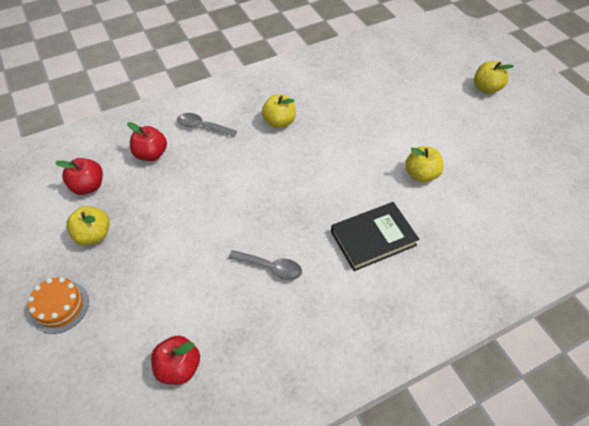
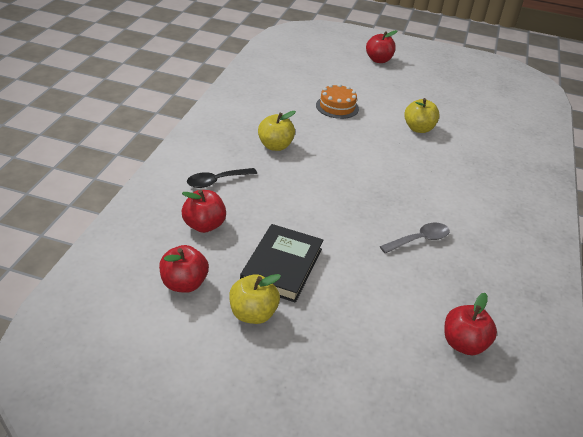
camera: 50 degrees left, 15 degrees down
(59, 306) = (313, 384): orange cake -> orange cake (337, 107)
(202, 126) = (217, 181): grey spoon -> black spoon
(373, 238) = (449, 181): black book -> black book (282, 266)
(486, 88) = (378, 60): yellow apple -> red apple

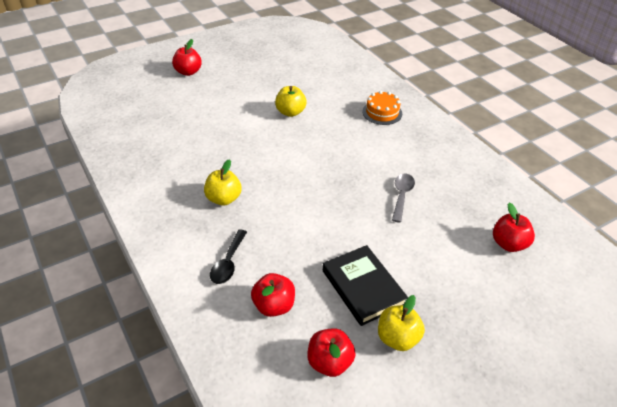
camera: 45 degrees left, 5 degrees up
(337, 107) = (217, 133): orange cake -> orange cake (382, 112)

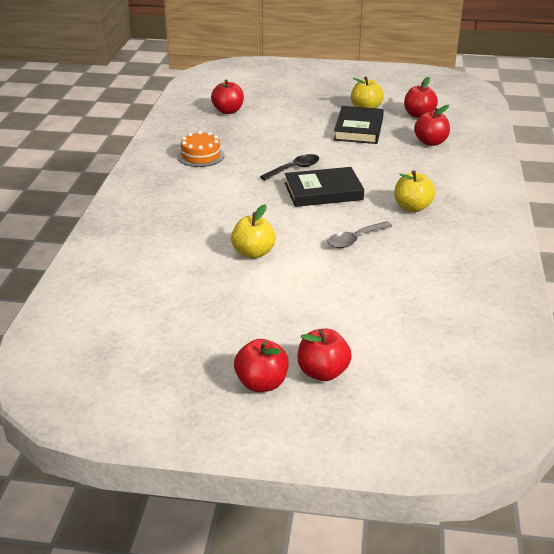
camera: 140 degrees left, 10 degrees down
(211, 58) = (261, 383): none -> red apple
(228, 263) = (445, 170): black spoon -> black spoon (294, 169)
(304, 181) = (323, 191): none -> black book
(382, 112) = (159, 212): orange cake -> orange cake (200, 156)
(402, 196) = (255, 154): grey spoon -> grey spoon (355, 239)

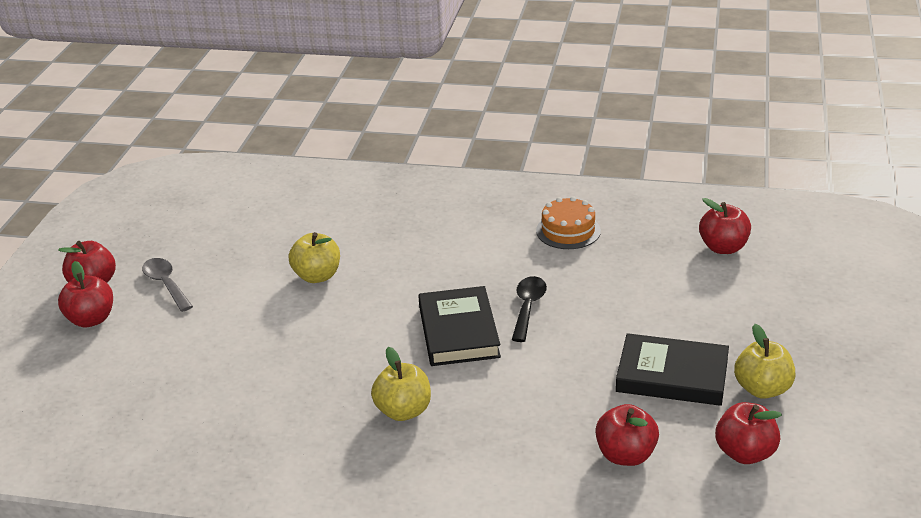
camera: 95 degrees right, 0 degrees up
(294, 169) = (528, 308): black spoon -> black spoon turned 135 degrees counterclockwise
(355, 239) = (328, 353): grey spoon -> grey spoon (166, 284)

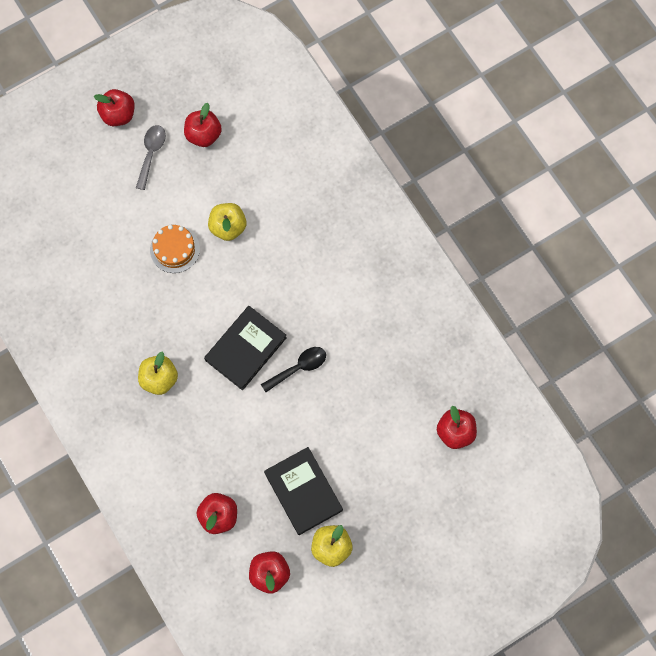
camera: 45 degrees right, 40 degrees up
(91, 319) = (91, 148): red apple -> red apple (203, 135)
(568, 231) = (395, 327): orange cake -> orange cake (174, 249)

